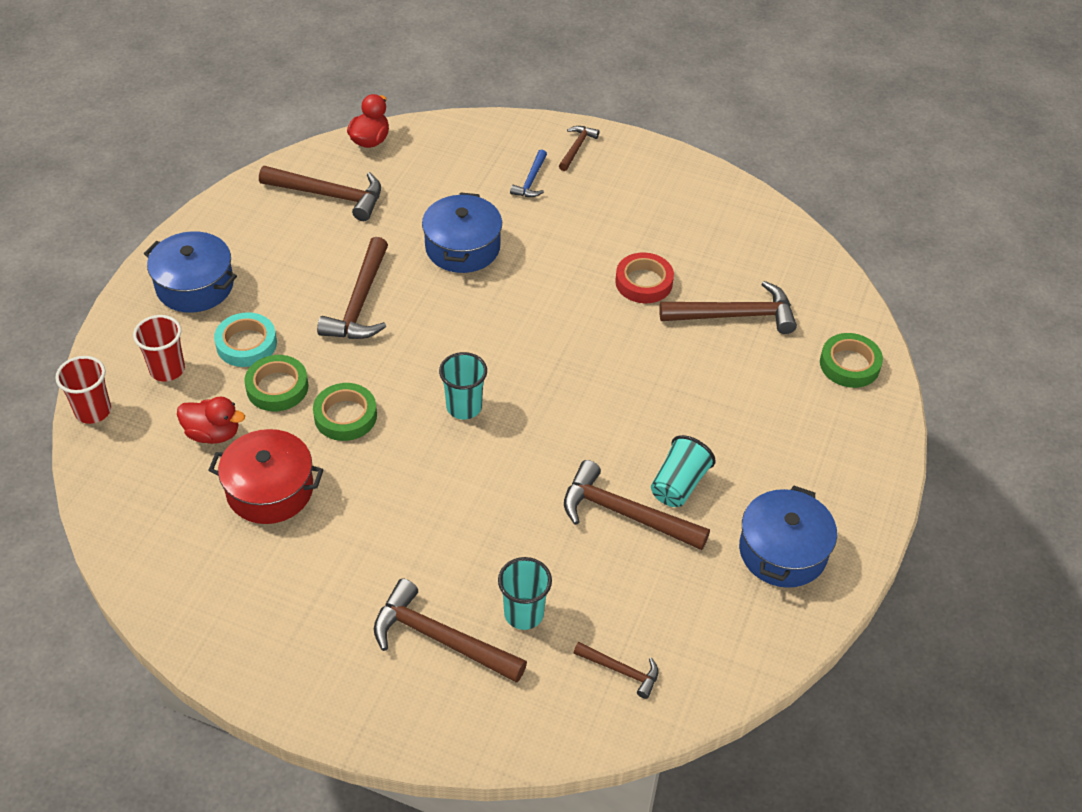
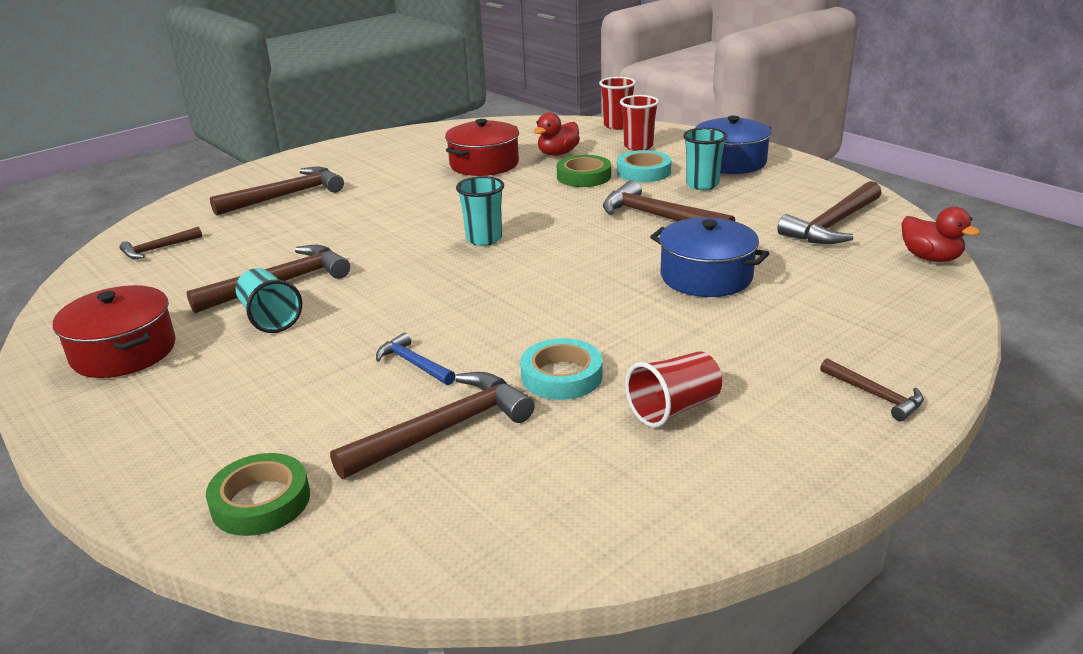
camera: 120 degrees right, 20 degrees down
(345, 416) = (527, 194): green tape -> none
(524, 614) = (259, 225): turquoise cup -> turquoise cup (702, 185)
(531, 181) = (810, 342): blue hammer -> blue hammer (413, 364)
(644, 282) = (561, 376): red tape -> turquoise tape
(645, 223) = (674, 409): none -> red cup
(735, 315) = (443, 429): brown hammer -> brown hammer turned 150 degrees counterclockwise
(782, 551) = (124, 351): blue pot -> red pot

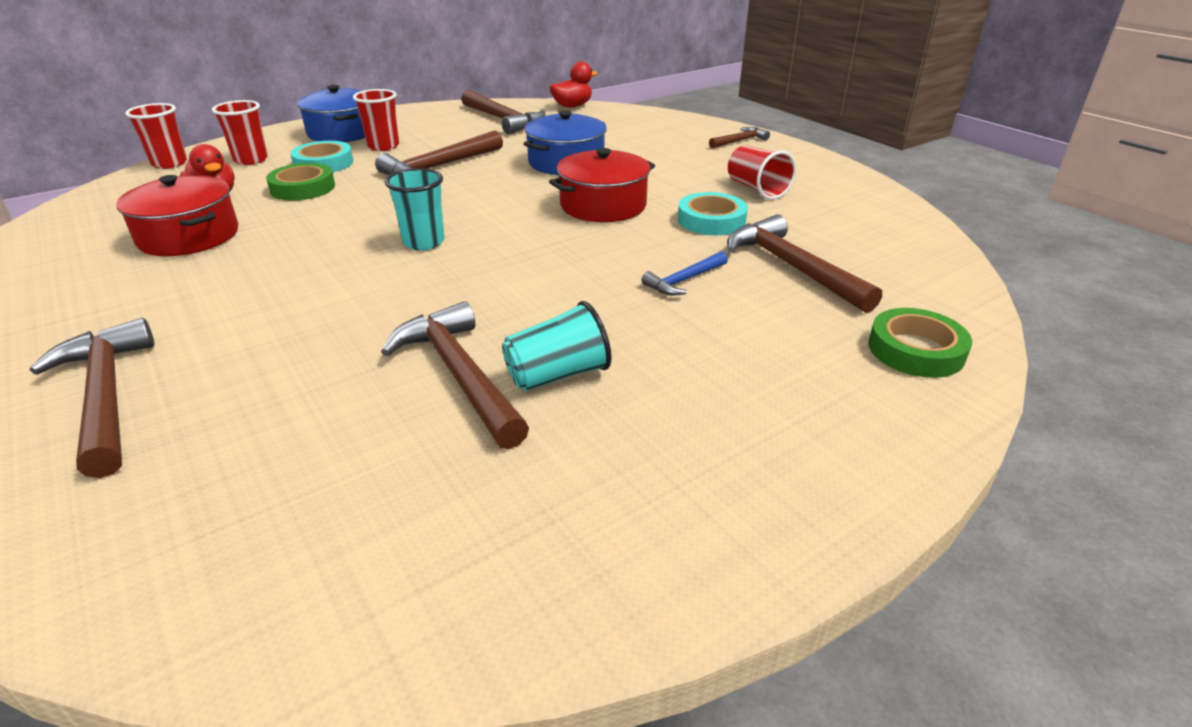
camera: 85 degrees left, 5 degrees up
(124, 351) = (617, 505): red pot -> red pot (603, 205)
(158, 249) = (216, 536): brown hammer -> none
(702, 185) = (383, 146): turquoise cup -> red cup

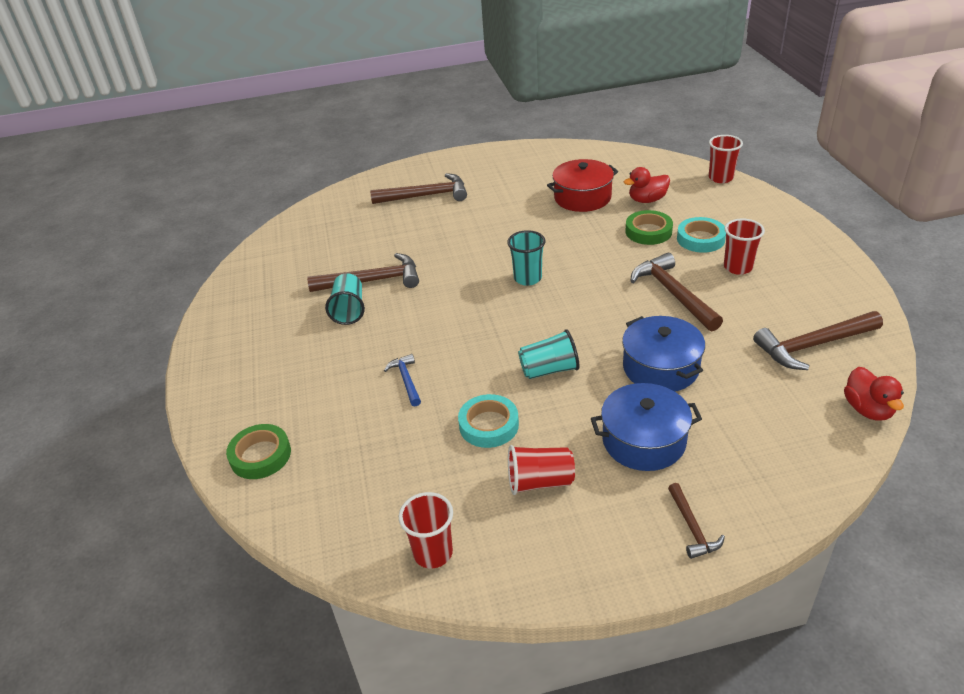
camera: 115 degrees right, 5 degrees up
(251, 160) = (719, 208): red cup -> red cup (433, 553)
(342, 132) = (784, 247): blue pot -> blue pot (644, 441)
(603, 205) = (549, 370): red pot -> turquoise cup
(792, 267) = (388, 442): brown hammer -> none

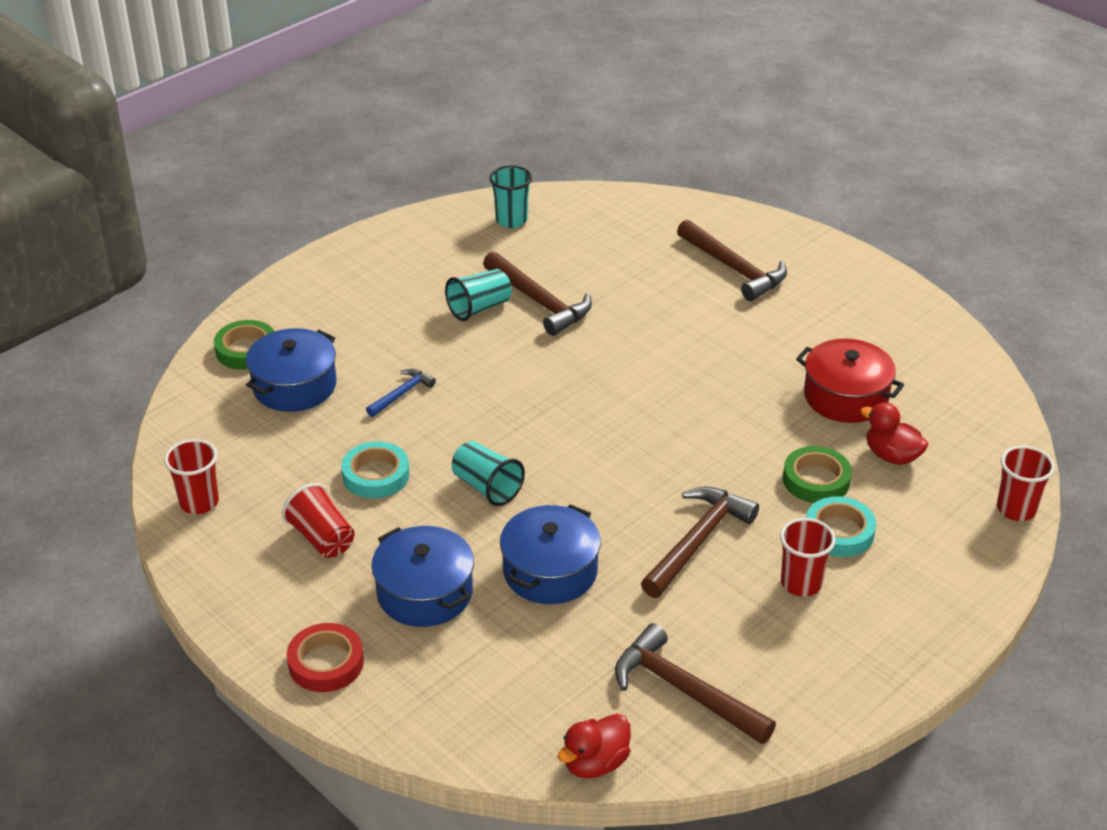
camera: 55 degrees right, 0 degrees up
(337, 439) = (294, 386): none -> blue pot
(527, 278) = (634, 413): turquoise cup -> turquoise cup (511, 220)
(692, 527) = (326, 663): brown hammer -> red tape

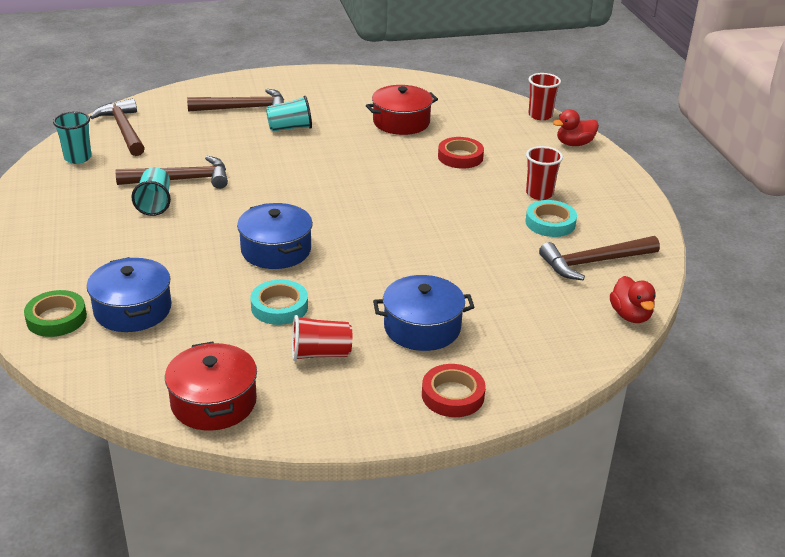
camera: 60 degrees left, 5 degrees down
(199, 503) = (213, 402): red cup -> red pot
(401, 394) = (205, 266): blue hammer -> none
(487, 487) = (344, 266): turquoise cup -> turquoise cup (290, 128)
(550, 571) = (449, 271): blue pot -> blue pot (276, 250)
(697, 541) = (473, 211): brown hammer -> brown hammer (123, 130)
(816, 480) = (460, 157): green tape -> red tape
(839, 532) = (509, 167): turquoise tape -> turquoise tape (550, 223)
(892, 456) = (464, 129): red duck -> red duck (574, 144)

